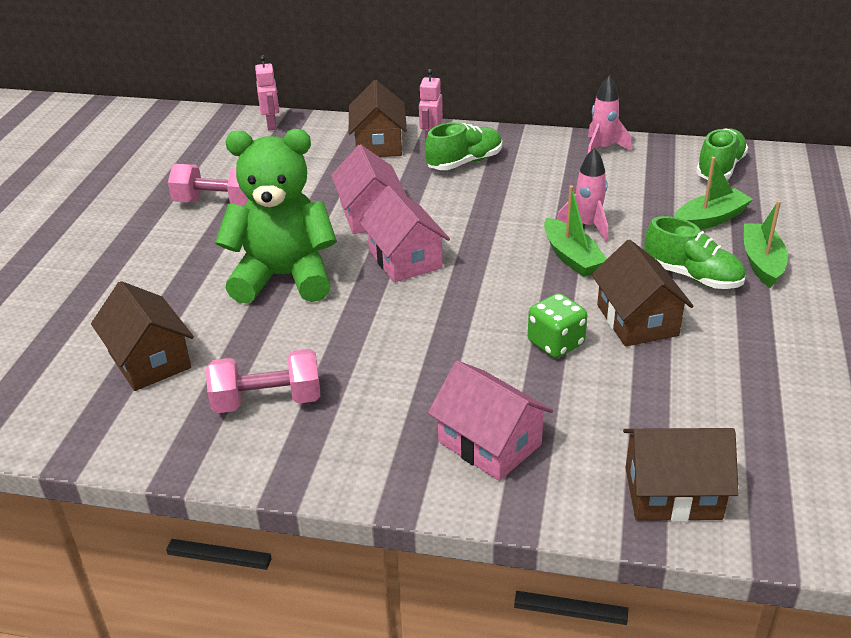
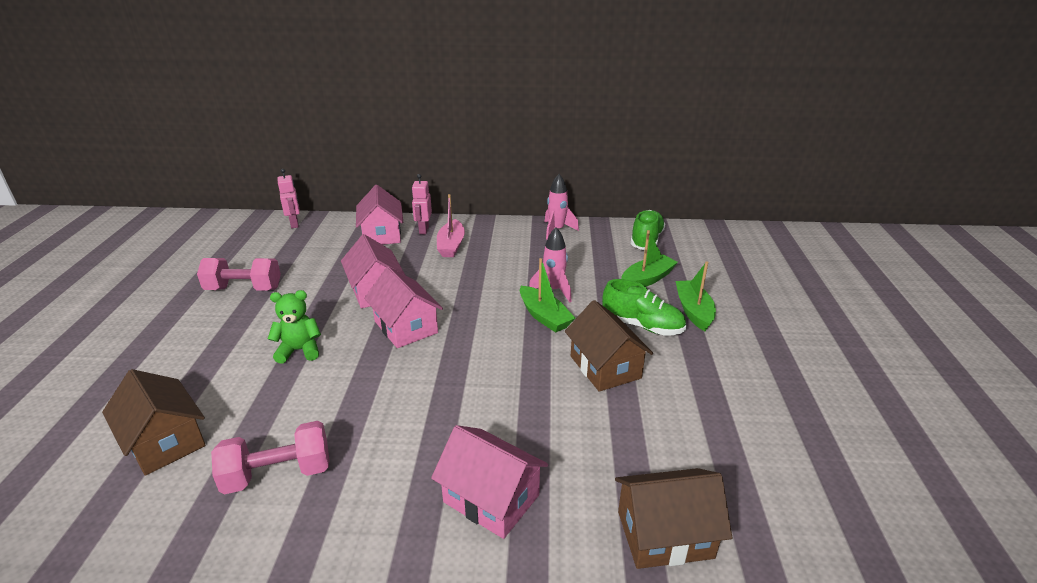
camera: 10 degrees left, 5 degrees down
(284, 277) = (299, 350): green teddy bear -> green teddy bear, size x0.49
(379, 144) = (382, 234): brown house -> pink house
(464, 162) = (451, 245): green shoe -> pink boat
(555, 343) = (540, 393): green dice -> none

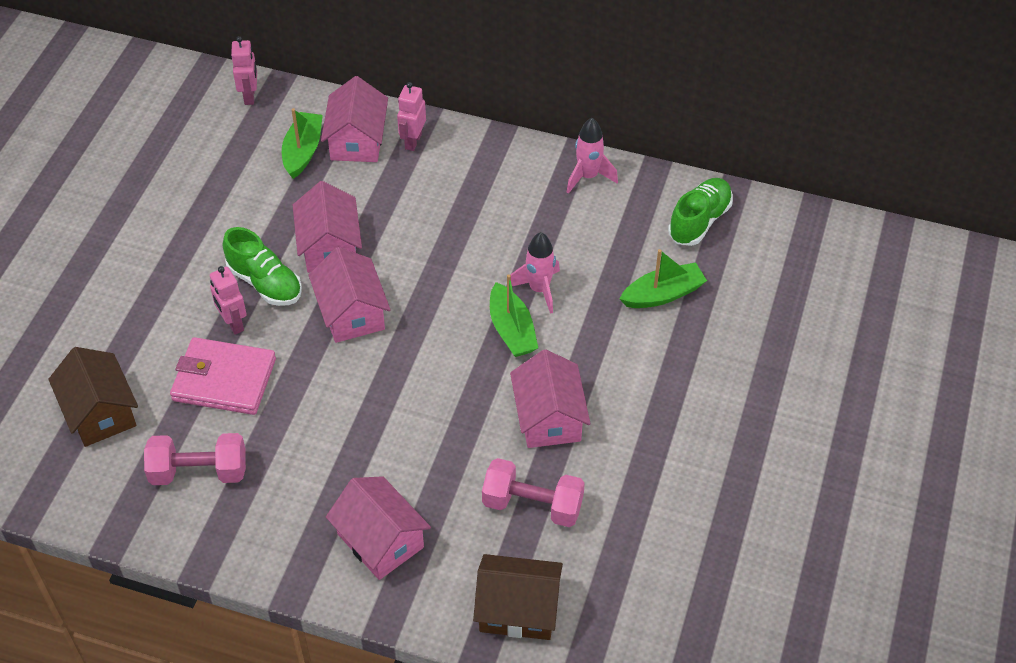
camera: 15 degrees right, 20 degrees up
(244, 289) = (180, 212): pink dumbbell -> pink dumbbell (532, 505)
(296, 392) = (224, 380): none -> pink wallet
(299, 350) = (233, 323): green teddy bear -> pink robot
(451, 245) = (440, 180): pink boat -> none
(605, 367) = (548, 418): brown house -> pink house
(642, 326) = (618, 368): green shoe -> green shoe (265, 283)
(693, 311) = (691, 359): green boat -> green boat (303, 151)

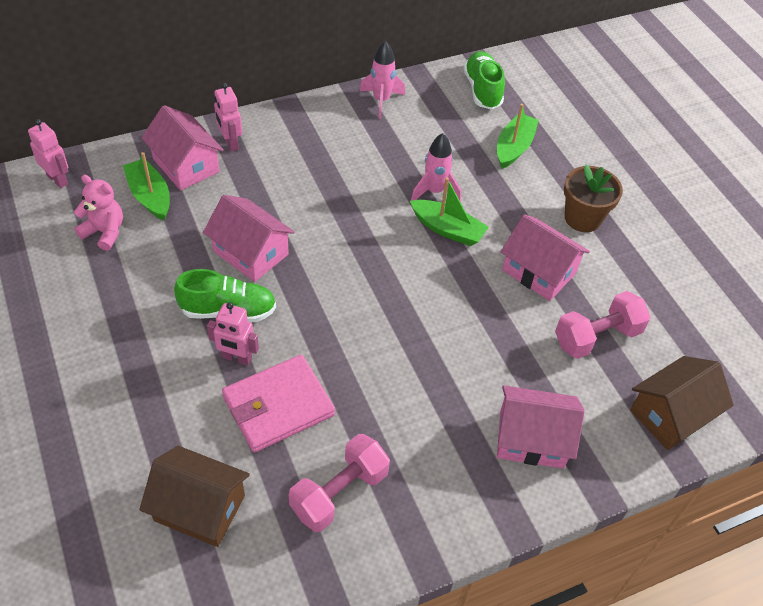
camera: 45 degrees left, 0 degrees up
(241, 161) = (104, 232): none -> pink teddy bear
(351, 313) = (322, 290): pink house -> none
(648, 399) = (582, 218): none -> brown flower pot

